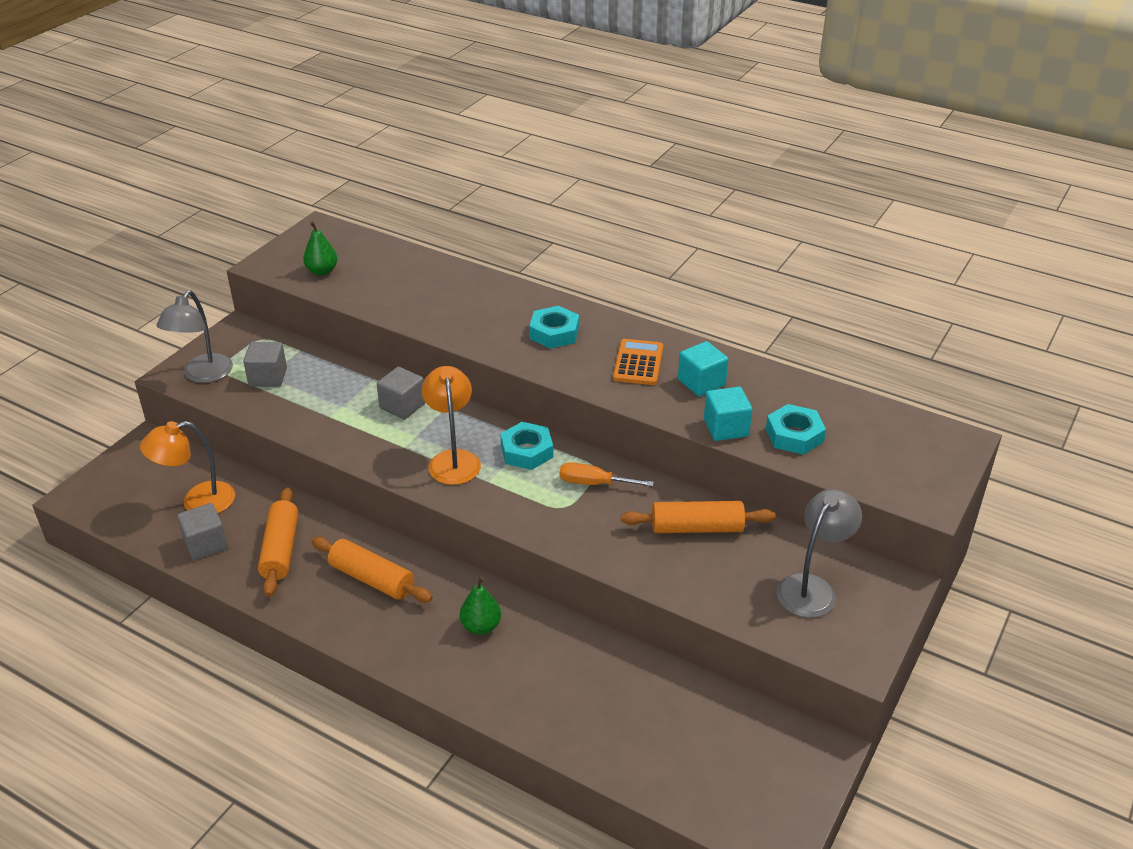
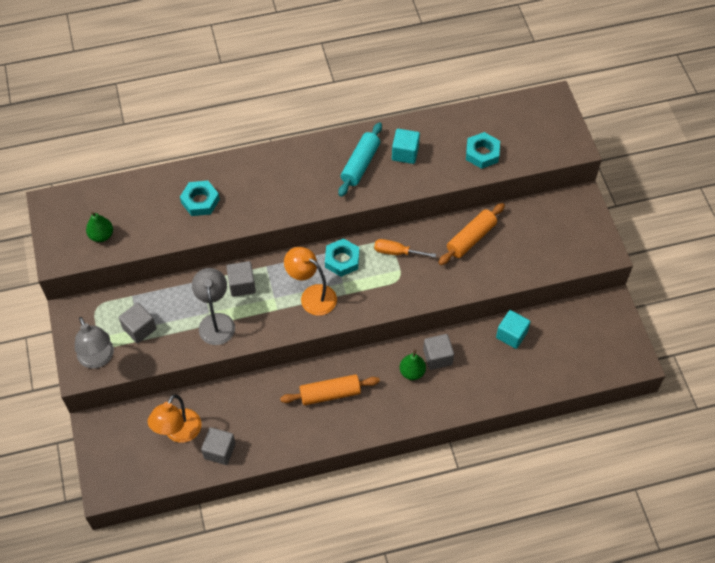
camera: 45 degrees left, 20 degrees up
(281, 550) = (263, 419): orange rolling pin -> none
(528, 634) = (437, 357): none -> grey cube
(554, 333) = (293, 177): turquoise nut -> turquoise nut (200, 201)
(594, 483) = (396, 252): orange screwdriver -> orange screwdriver turned 45 degrees clockwise
(638, 363) = (360, 164): orange calculator -> turquoise rolling pin
(726, 428) = (447, 174): turquoise cube -> turquoise cube (511, 335)
(812, 588) = (552, 230): grey lamp -> grey lamp (216, 321)

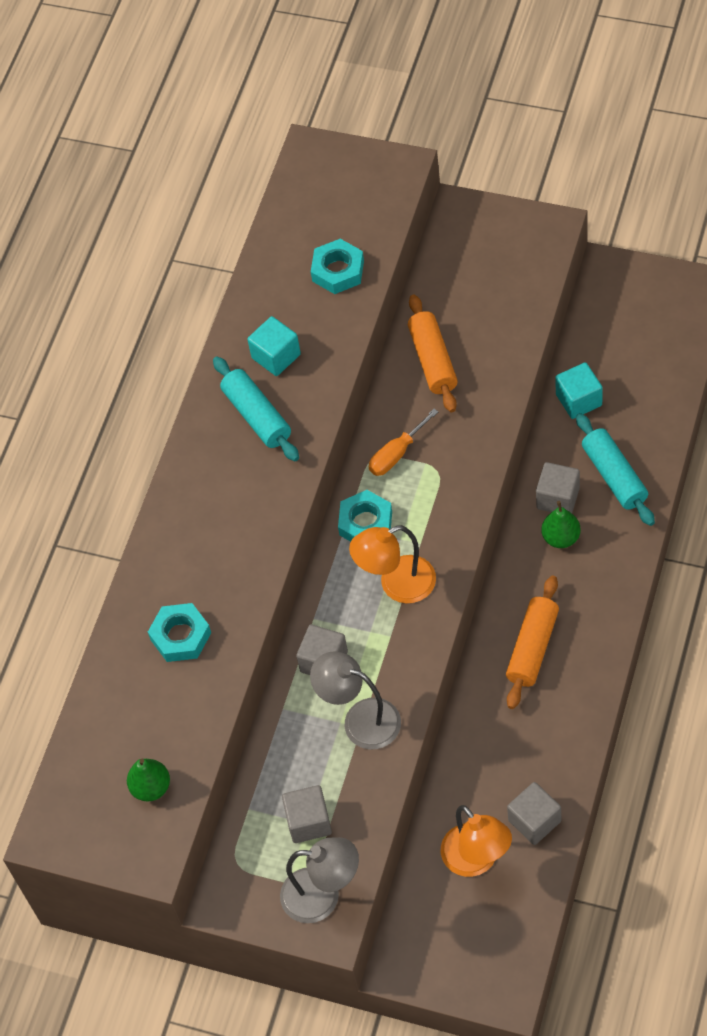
camera: 50 degrees left, 0 degrees up
(472, 380) = (614, 476): none -> turquoise rolling pin

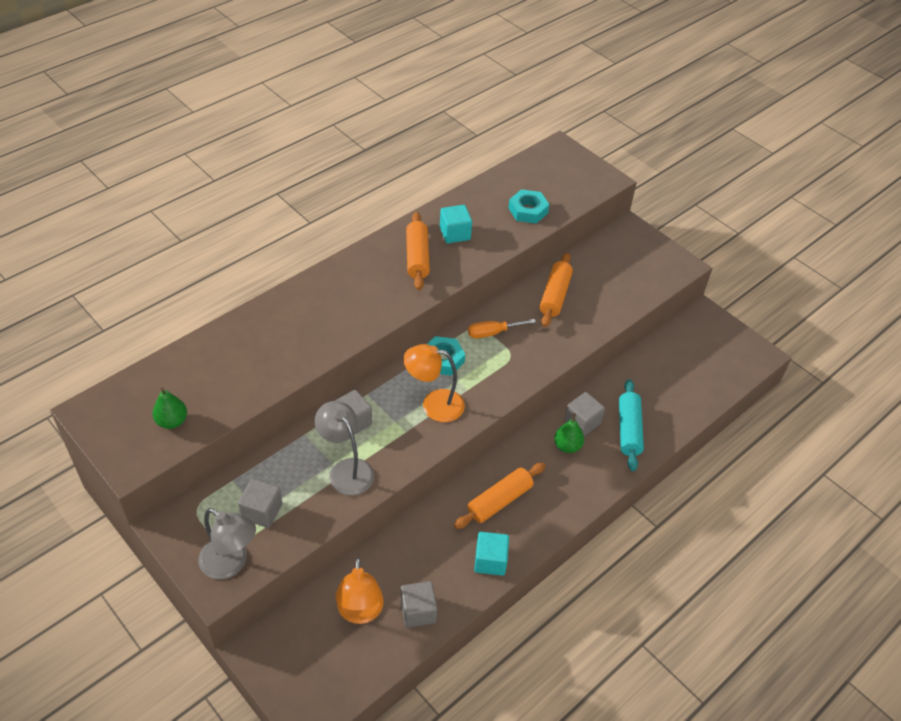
camera: 20 degrees right, 10 degrees down
(180, 636) = (268, 347): turquoise nut -> none
(257, 416) = (417, 257): turquoise rolling pin -> orange rolling pin
(579, 400) = (636, 375): turquoise cube -> turquoise cube (490, 561)

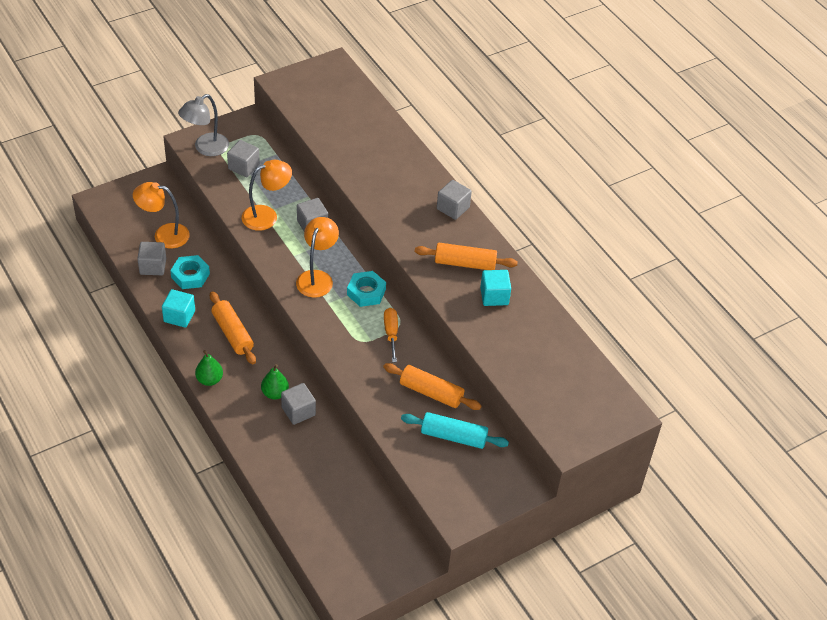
camera: 100 degrees right, 0 degrees up
(172, 421) = (313, 103): green pear -> green pear (209, 380)
(339, 273) = (453, 208): none -> grey cube
(346, 469) = (267, 216): grey lamp -> orange lamp
(528, 210) = (522, 361): turquoise nut -> turquoise nut (190, 275)
(629, 430) = (280, 445): turquoise rolling pin -> turquoise rolling pin (453, 436)

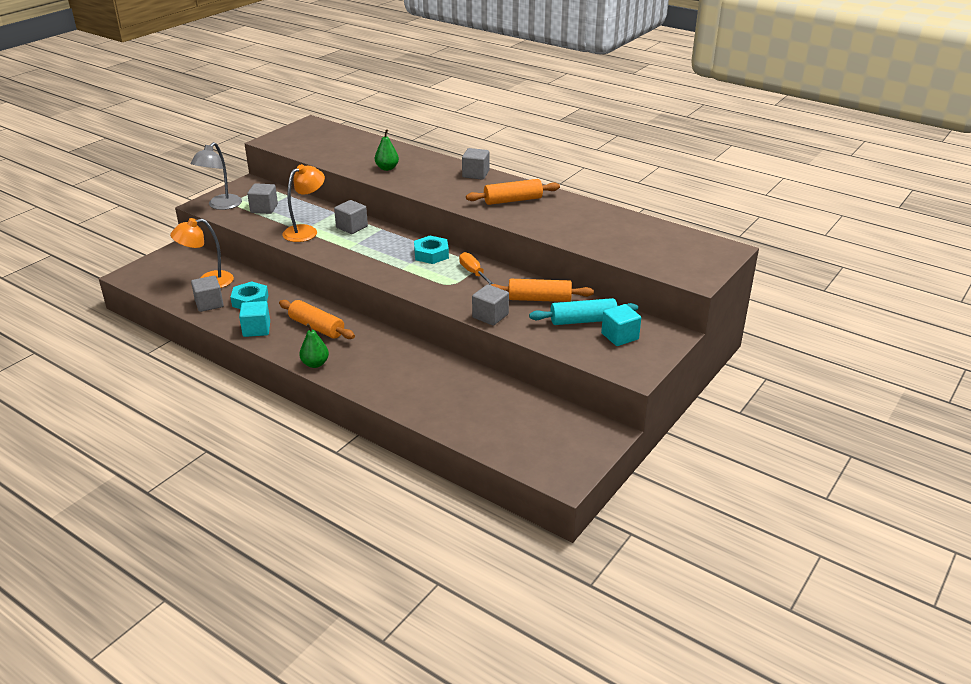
camera: 20 degrees left, 15 degrees down
(275, 393) = (385, 356): green pear -> green pear (387, 168)
(298, 411) = (417, 362): grey cube -> grey cube (490, 316)
(317, 278) = (380, 256): orange lamp -> none
(494, 296) = (554, 212): turquoise cube -> turquoise cube (620, 336)

